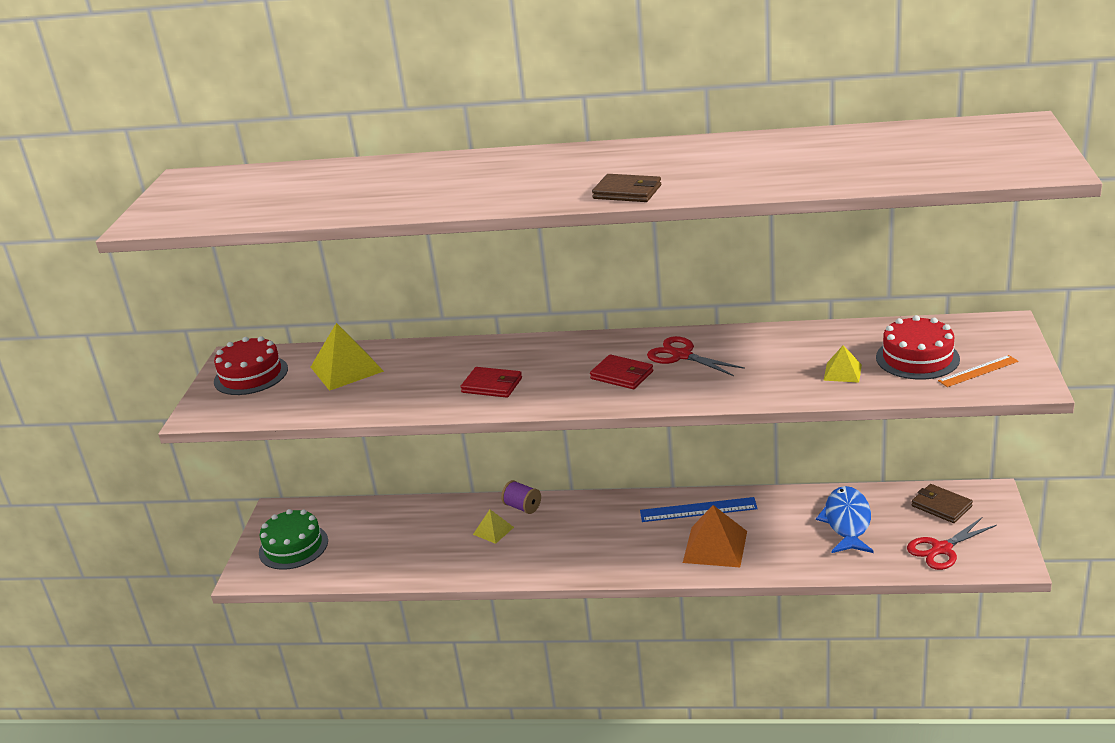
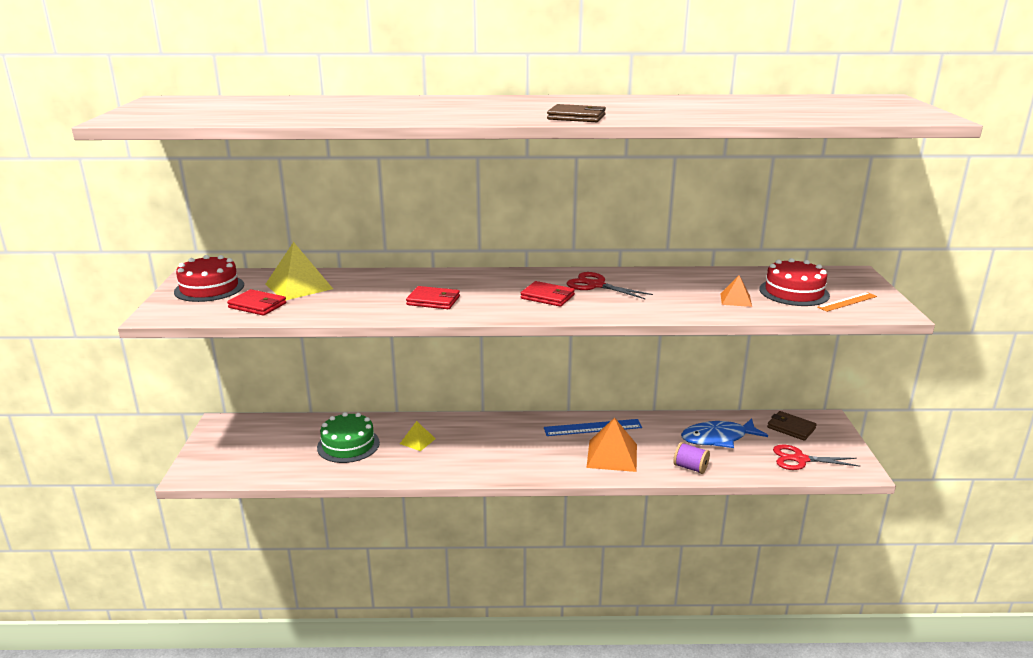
camera: 10 degrees left, 5 degrees down
(293, 546) = (235, 451): green cake -> green cake (348, 445)
(301, 398) = (257, 305): none -> red wallet
(522, 507) = (442, 423): purple spool -> purple spool (690, 468)
(842, 372) = (735, 299): yellow pyramid -> orange pyramid
(847, 522) = (718, 438): blue fish -> blue fish turned 105 degrees counterclockwise
(942, 549) = (800, 459): red scissors -> red scissors turned 45 degrees clockwise

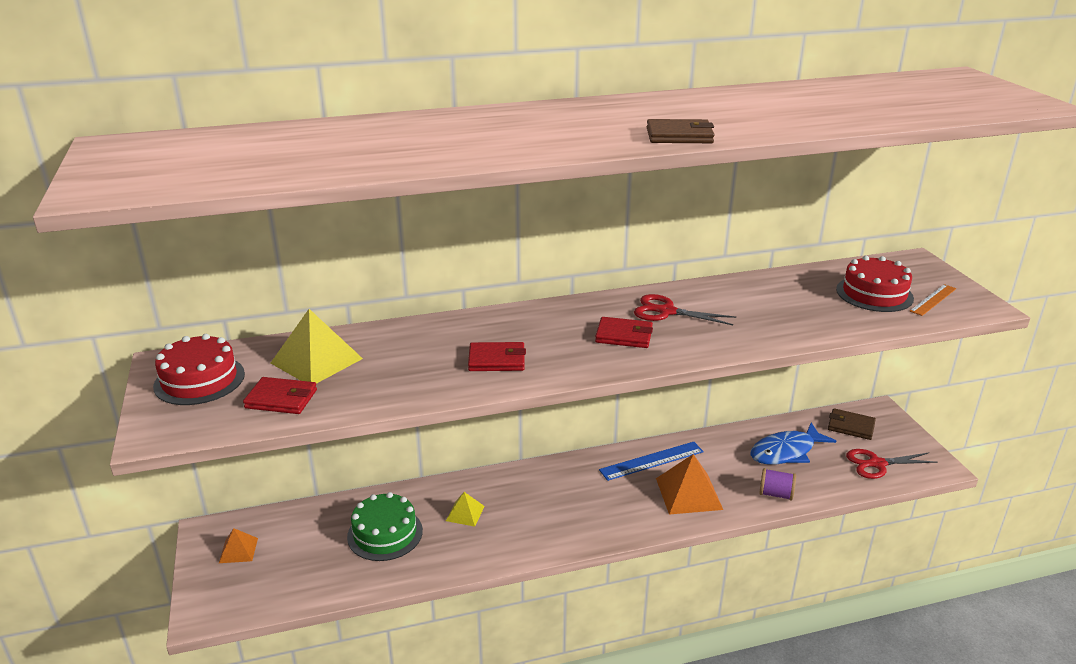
camera: 15 degrees left, 5 degrees up
(735, 299) = (824, 312): orange pyramid -> orange pyramid (238, 550)

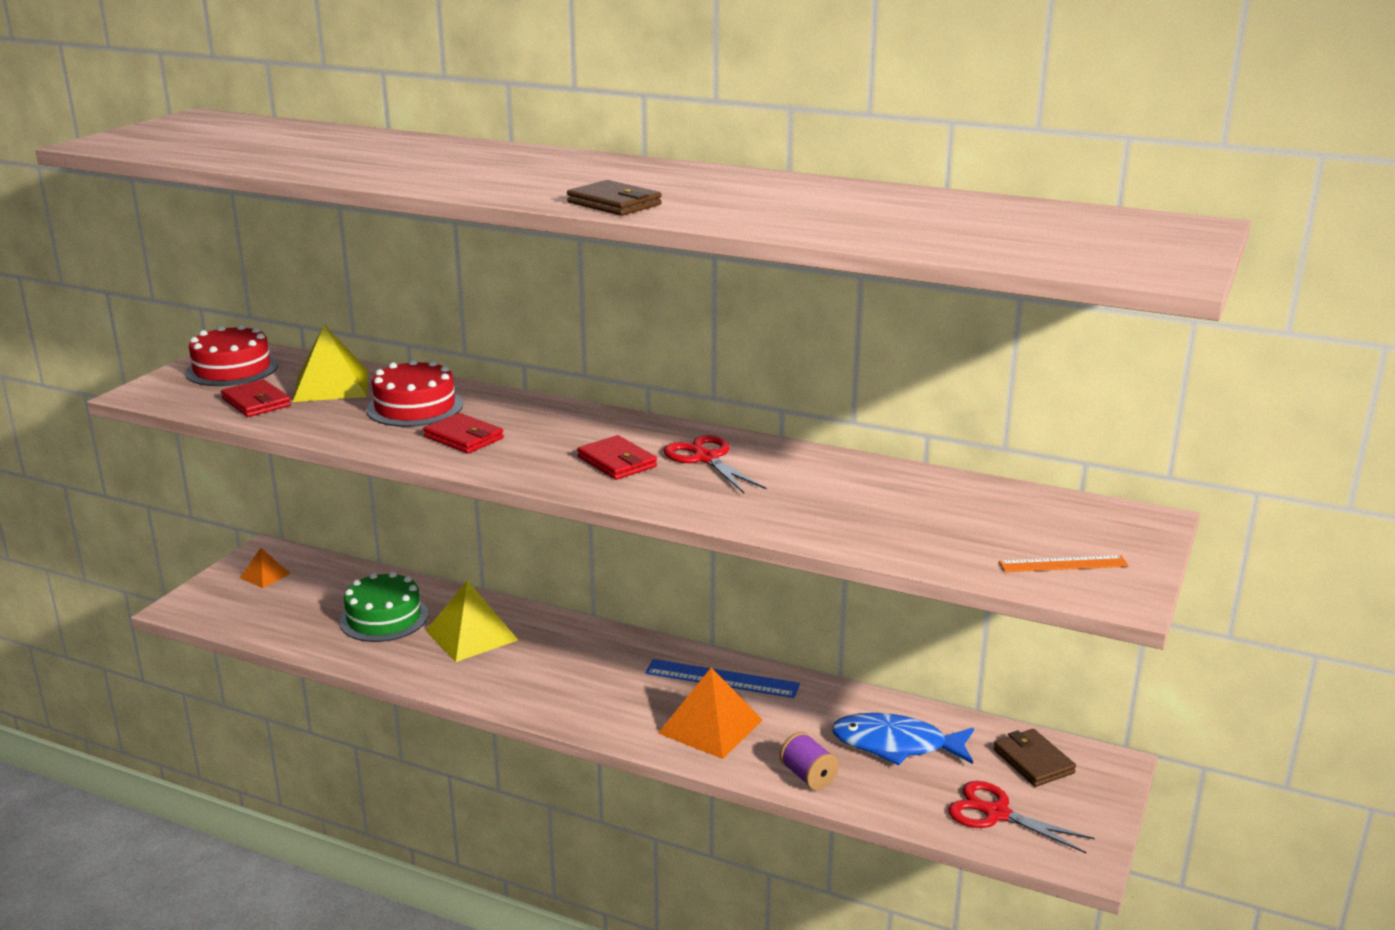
camera: 40 degrees right, 5 degrees down
(465, 513) = (471, 635): yellow pyramid -> yellow pyramid, size x1.82
(874, 294) = (995, 530): red cake -> red cake (415, 407)

